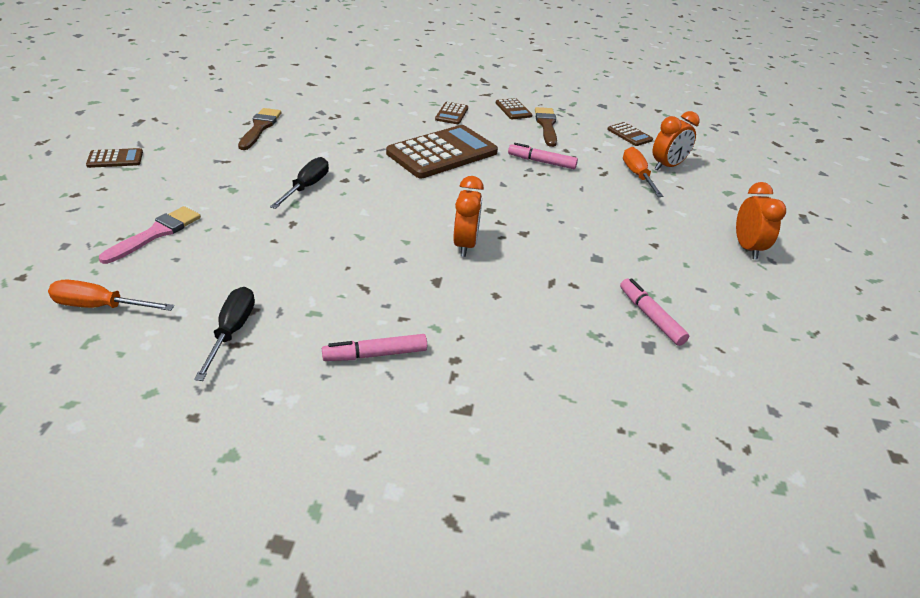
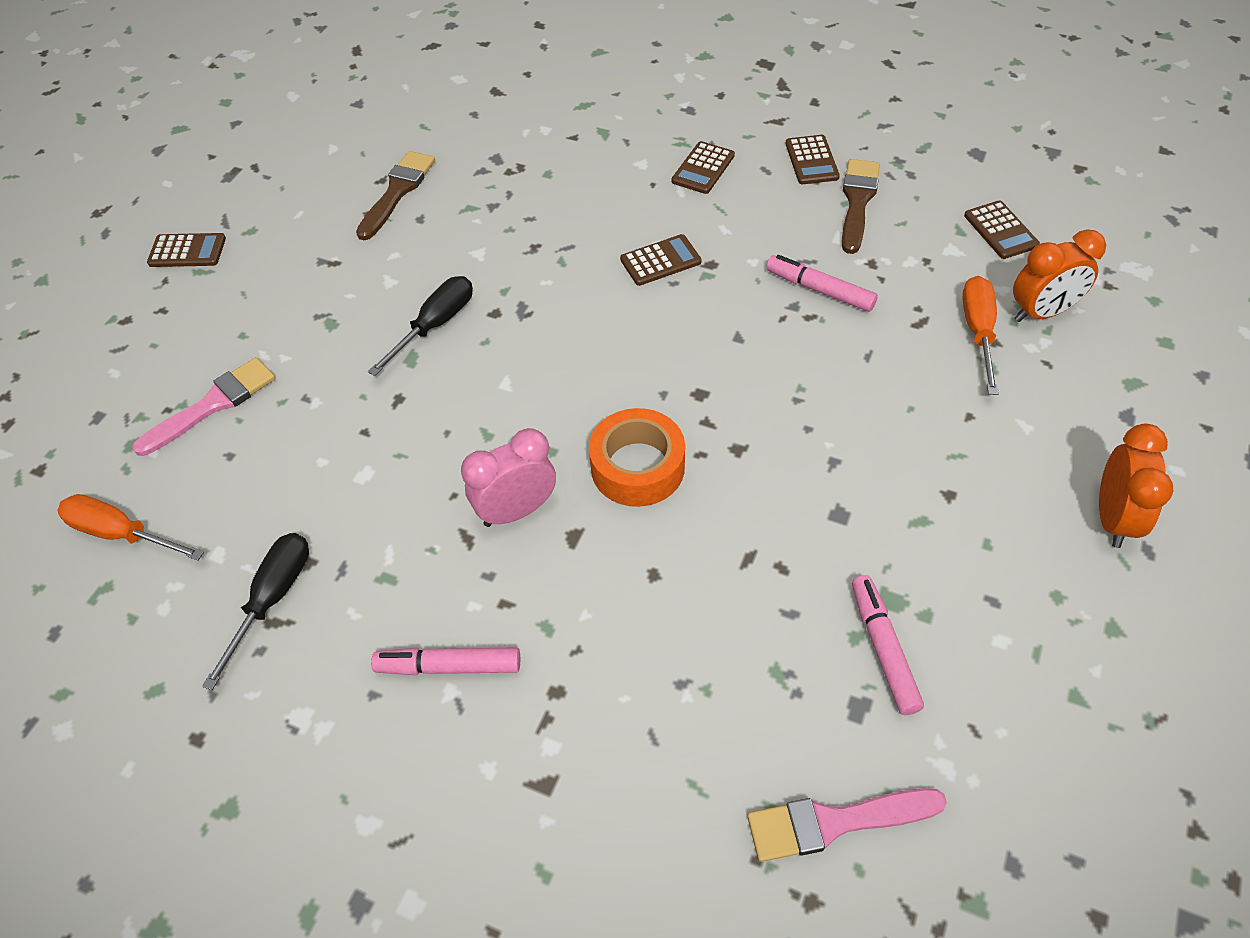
camera: 20 degrees right, 15 degrees up
(394, 271) = (516, 511): none -> pink clock
(442, 153) = (660, 261): brown calculator -> brown calculator, size x0.45
(465, 245) = (637, 467): orange clock -> orange tape
(660, 404) = (835, 822): none -> pink brush

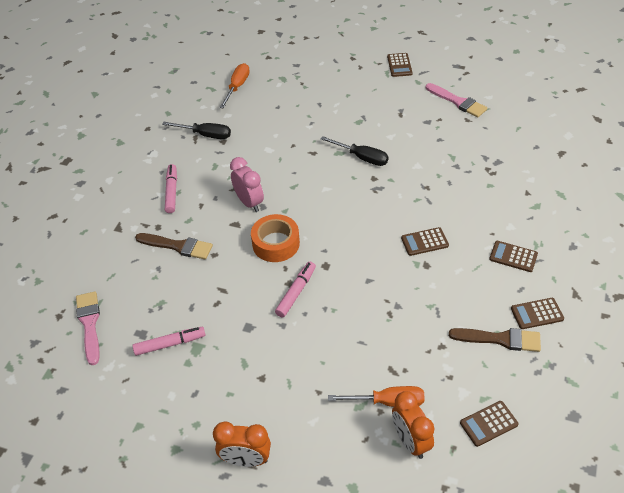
camera: 85 degrees right, 5 degrees down
(213, 404) = (305, 95): pink brush -> pink brush (458, 102)
(397, 192) = (459, 127): brown brush -> brown brush (178, 246)
(660, 261) = (424, 242): brown calculator -> brown calculator turned 105 degrees clockwise
(819, 290) = (412, 318): pink marker -> pink marker (296, 292)

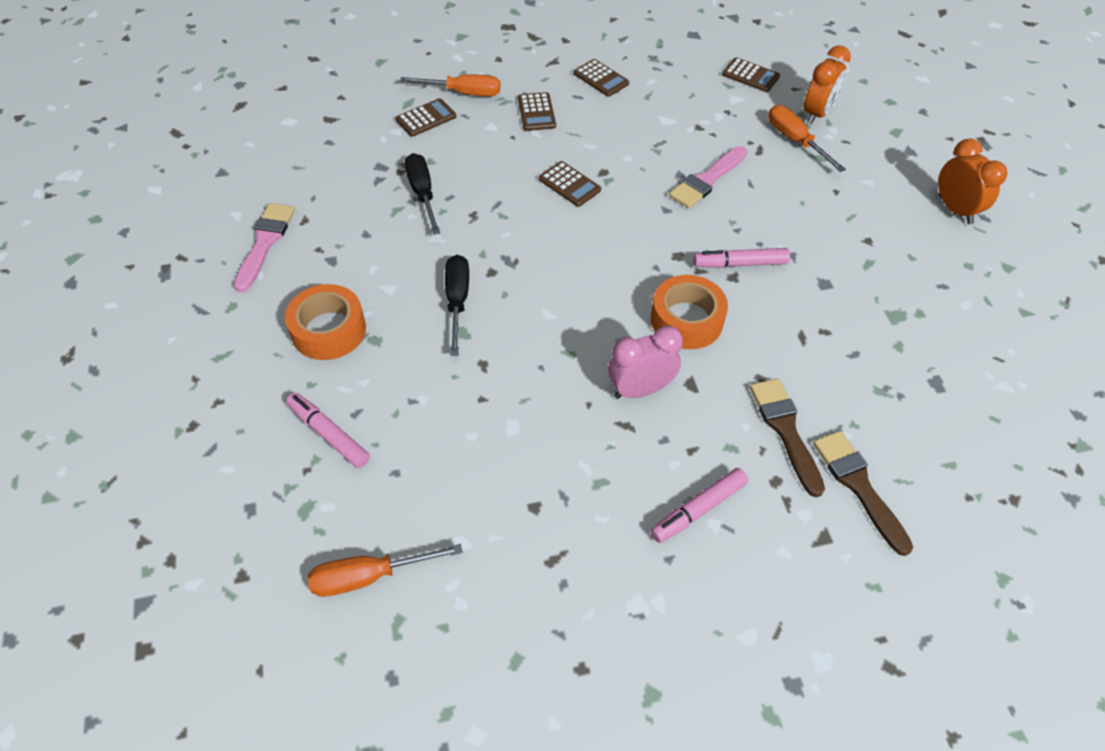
camera: 125 degrees left, 5 degrees up
(89, 324) = (985, 451): pink brush -> pink brush (707, 180)
(170, 344) = (918, 344): pink marker -> pink marker (329, 434)
(205, 135) = (536, 545): black screwdriver -> black screwdriver (422, 193)
(249, 202) = (640, 389): pink clock -> pink clock turned 45 degrees clockwise
(377, 108) = (328, 330): none -> orange tape
(399, 65) = (191, 347): brown calculator -> brown calculator (426, 118)
(500, 339) = (654, 93): brown brush -> brown brush (858, 486)
(558, 226) = (463, 93): none -> orange screwdriver

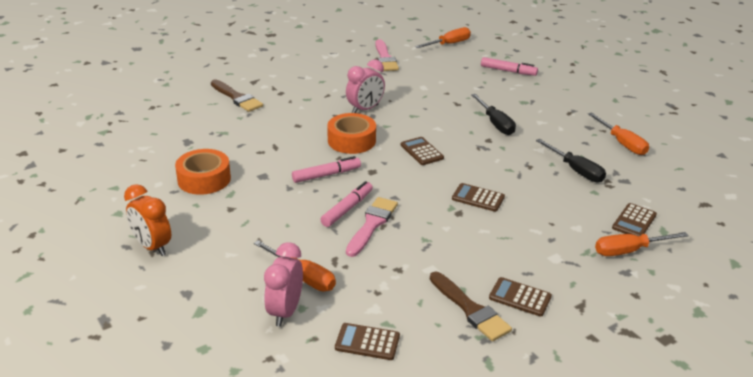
camera: 160 degrees right, 20 degrees down
(265, 242) = (638, 127): pink brush -> pink brush (385, 58)
(320, 220) = (622, 143): none -> orange screwdriver
(328, 330) = (552, 100): orange tape -> orange tape (204, 179)
(536, 112) = (551, 248): brown calculator -> brown calculator (421, 151)
(698, 509) = (317, 79): pink marker -> pink marker (347, 209)
(785, 430) = (279, 109): brown brush -> brown brush (470, 309)
(816, 114) = (285, 311): orange clock -> pink clock

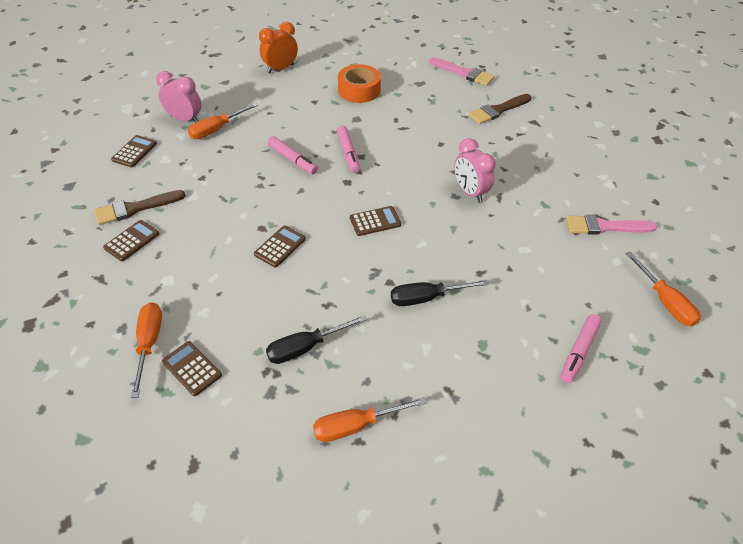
camera: 100 degrees right, 15 degrees up
(351, 140) = (405, 175): orange tape -> none
(372, 224) = (265, 171): pink brush -> pink brush (464, 73)

